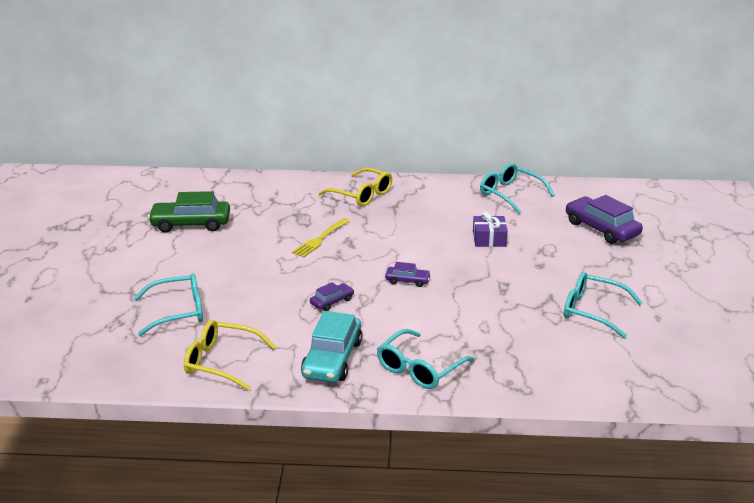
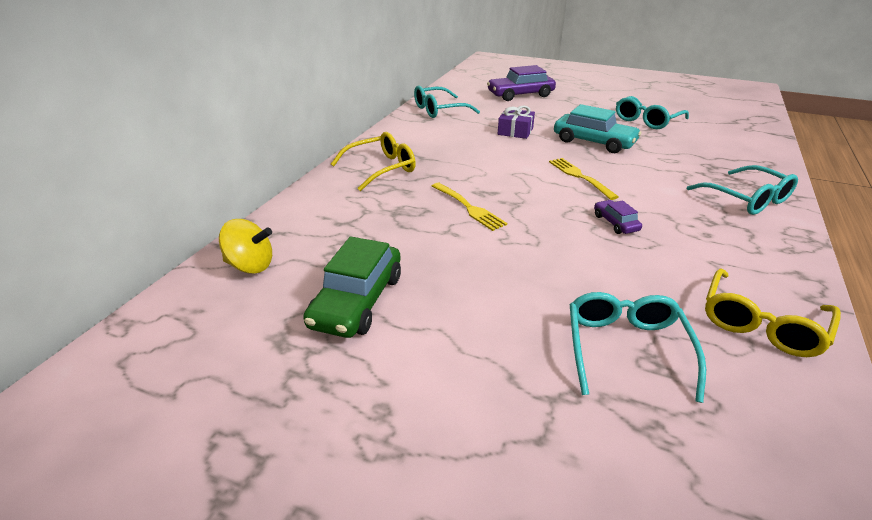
camera: 70 degrees left, 5 degrees up
(210, 186) = (250, 266): none -> yellow spinning top
(332, 359) = (738, 242): turquoise car -> turquoise car (593, 142)
(407, 280) = (580, 177): purple car -> yellow fork

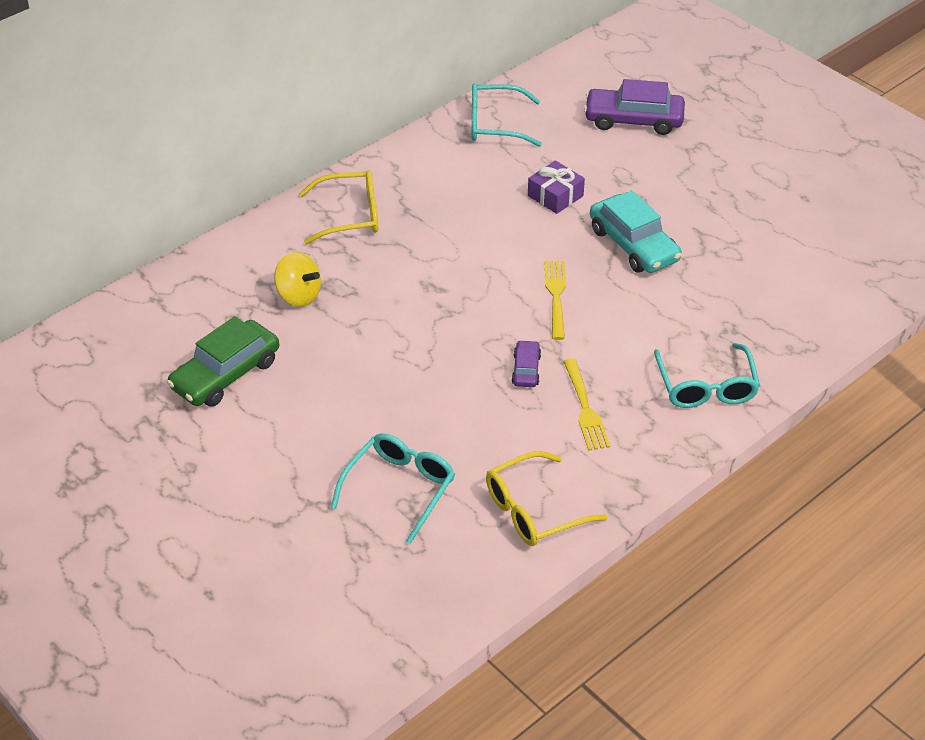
camera: 25 degrees right, 10 degrees up
(250, 266) = (160, 308): yellow spinning top -> yellow spinning top (299, 296)
(468, 207) = (397, 301): yellow fork -> yellow fork (585, 407)
(646, 120) = (750, 225): turquoise glasses -> none

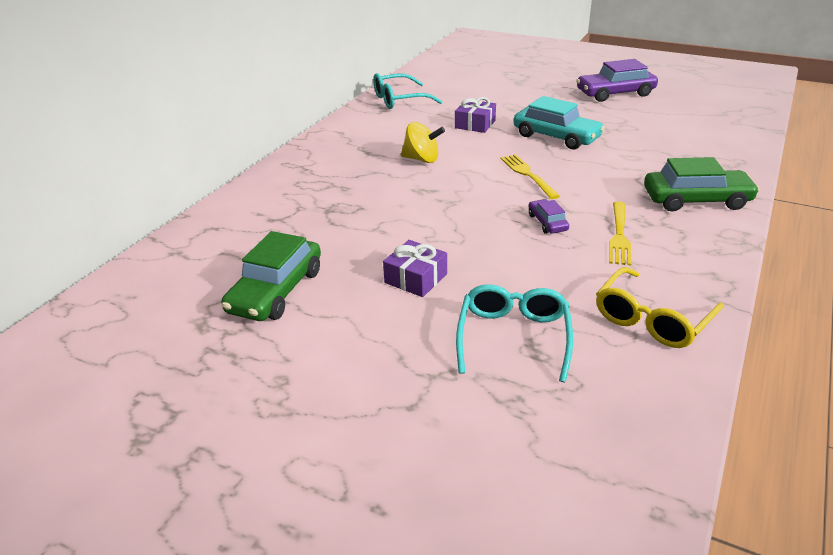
camera: 20 degrees left, 10 degrees down
(299, 296) = (312, 220): yellow spinning top -> yellow spinning top (422, 159)
(350, 216) = (324, 164): yellow glasses -> none
(355, 399) = (416, 278): none -> purple gift
(585, 407) = (619, 235): yellow fork -> yellow fork turned 45 degrees clockwise
(633, 120) = (493, 81): purple car -> purple car (615, 93)
(706, 387) = (696, 200): turquoise glasses -> green car

